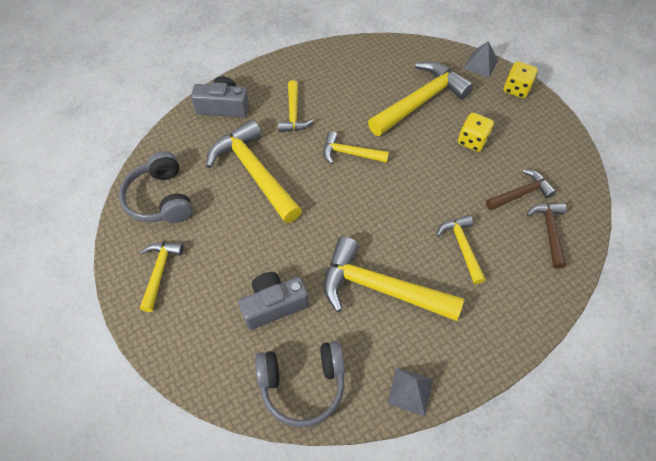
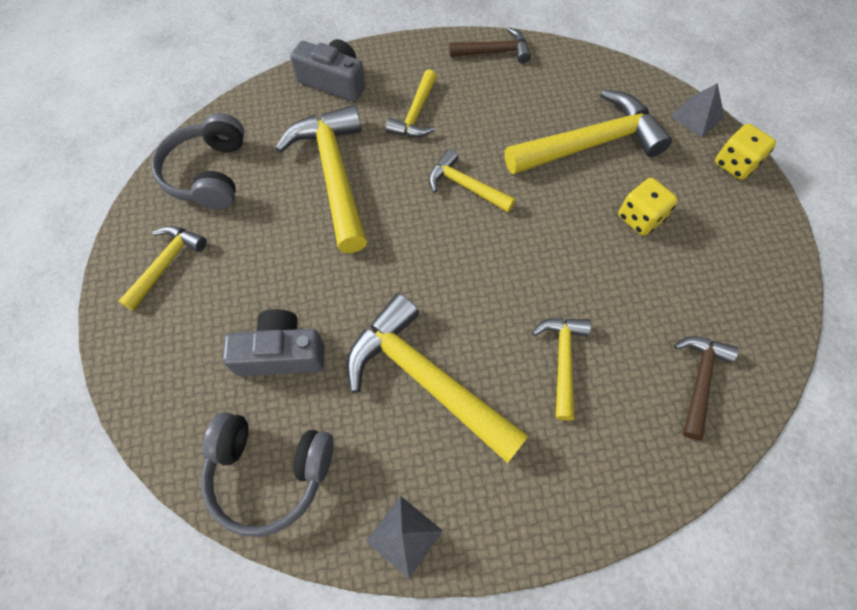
camera: 20 degrees right, 5 degrees up
(521, 193) = (679, 312): brown hammer -> brown hammer (495, 52)

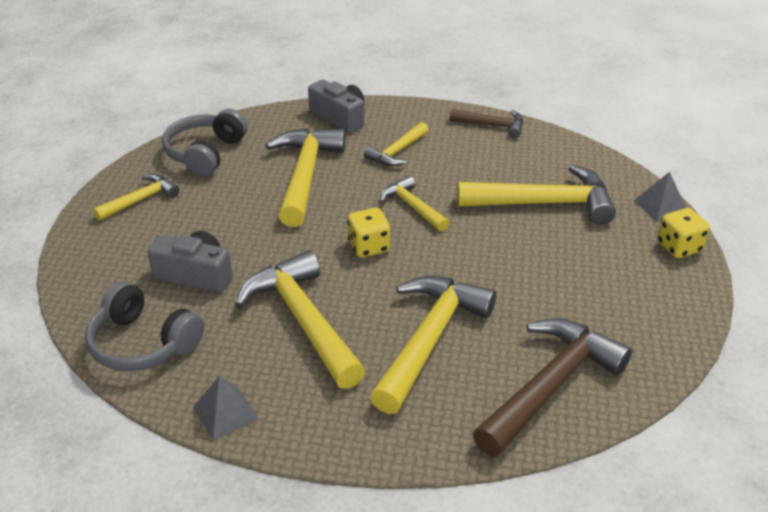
camera: 20 degrees right, 25 degrees down
(562, 360) = (430, 339): yellow hammer -> yellow hammer, size x1.82
(640, 218) = (561, 263): yellow dice -> yellow dice (369, 247)
(699, 380) = (550, 385): brown hammer -> brown hammer, size x1.82

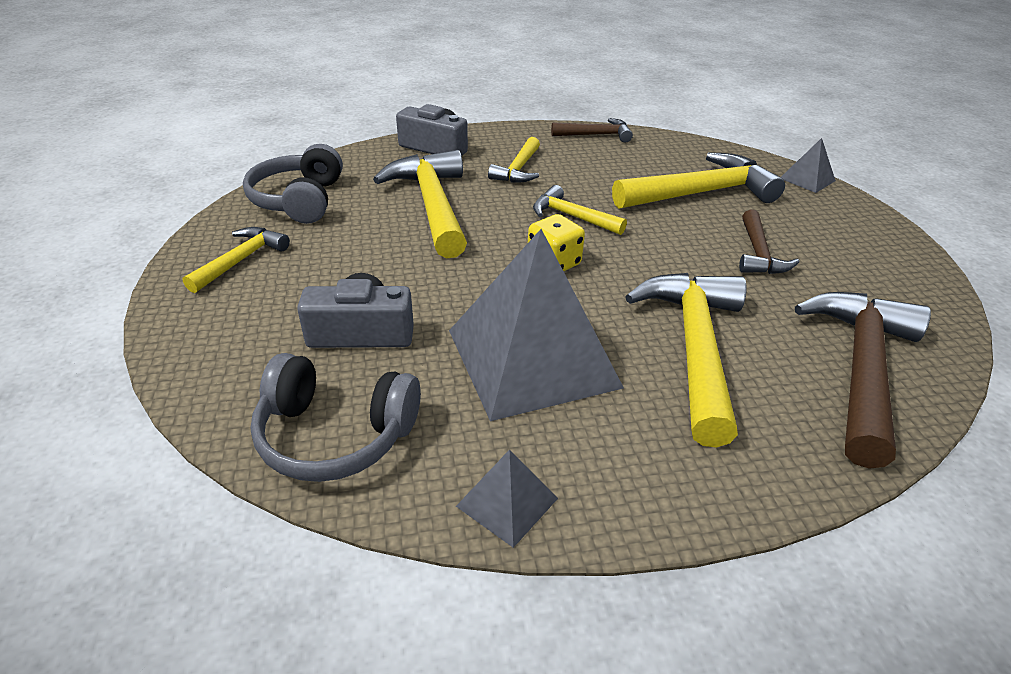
camera: 20 degrees left, 0 degrees up
(303, 320) = (532, 358): yellow hammer -> grey pyramid
(549, 271) = (758, 253): none -> brown hammer
(678, 247) = (855, 211): yellow dice -> none

